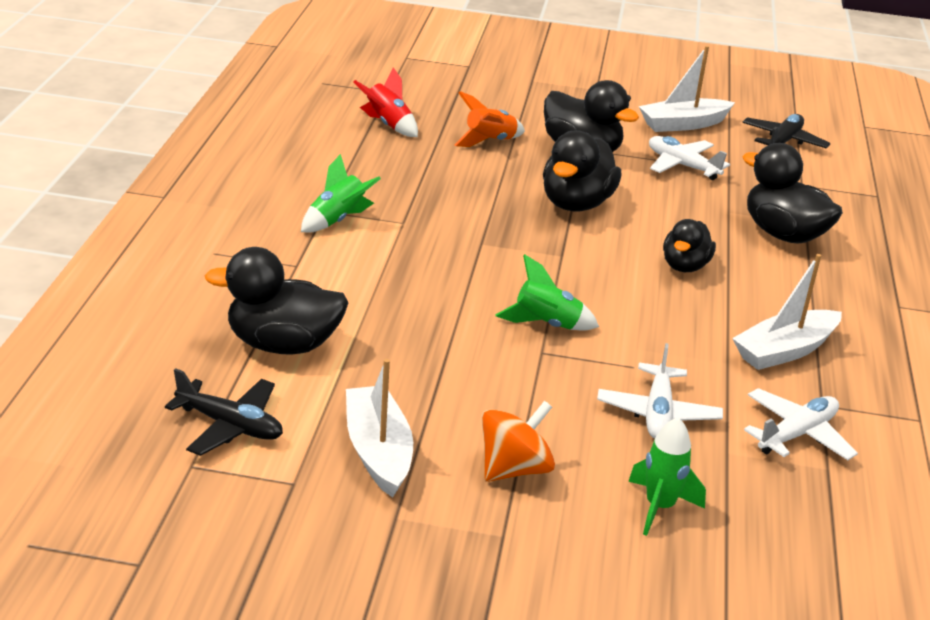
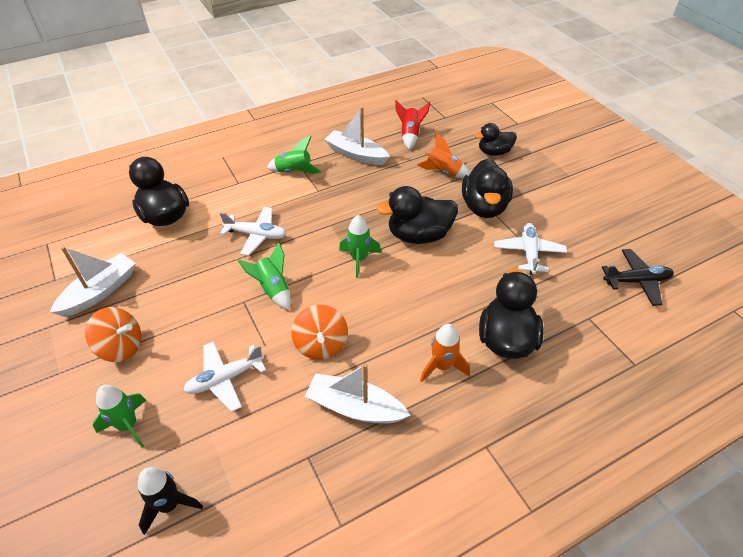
camera: 55 degrees right, 15 degrees up
(230, 426) = (85, 237): black plane -> none
(567, 253) = (359, 259): none -> green rocket
(674, 332) = (321, 345): none -> orange spinning top
(683, 124) = (584, 228): white boat -> white boat (356, 154)
(684, 266) = (404, 313): black duck -> black duck (494, 152)
(781, 281) = (442, 366): none -> orange rocket
(797, 434) = (259, 459): white plane -> white plane (256, 235)
(805, 516) = (169, 505): none -> black rocket

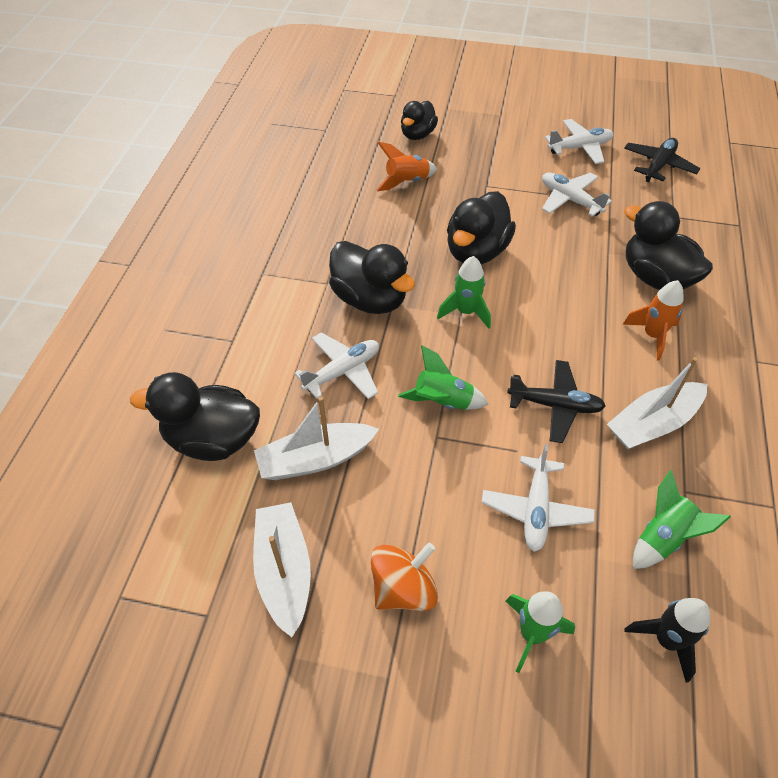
camera: 50 degrees left, 5 degrees up
(294, 171) = (271, 284): green rocket -> green rocket (663, 537)
(321, 345) = (555, 405): orange spinning top -> black plane
(356, 154) = (304, 222): white boat -> white boat (315, 459)
(410, 135) = (322, 168): red rocket -> none
(484, 207) = (484, 188): black duck -> black duck (370, 299)
(593, 229) = (580, 148): none -> white plane

